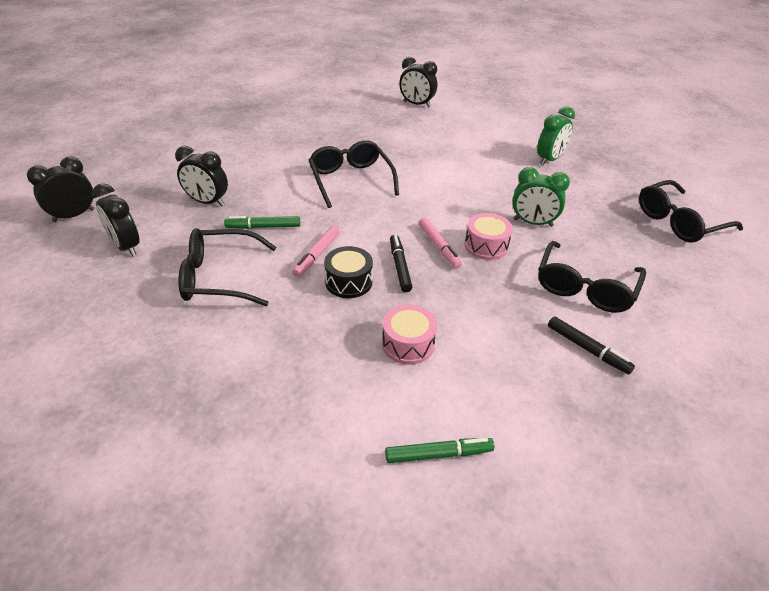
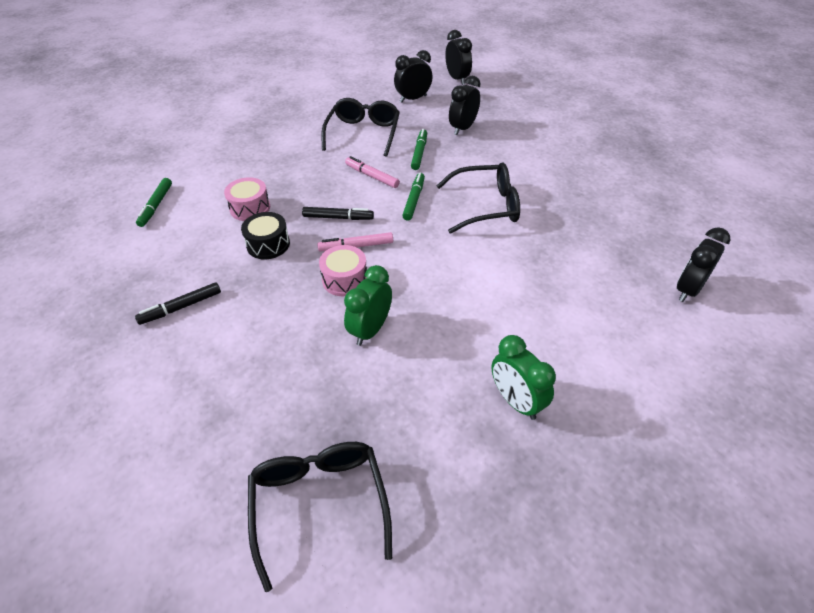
camera: 105 degrees right, 5 degrees up
(348, 282) = (331, 188): black drum -> black drum (268, 244)
(353, 221) = (414, 200): none -> green marker
(585, 287) = (251, 336): black glasses -> none

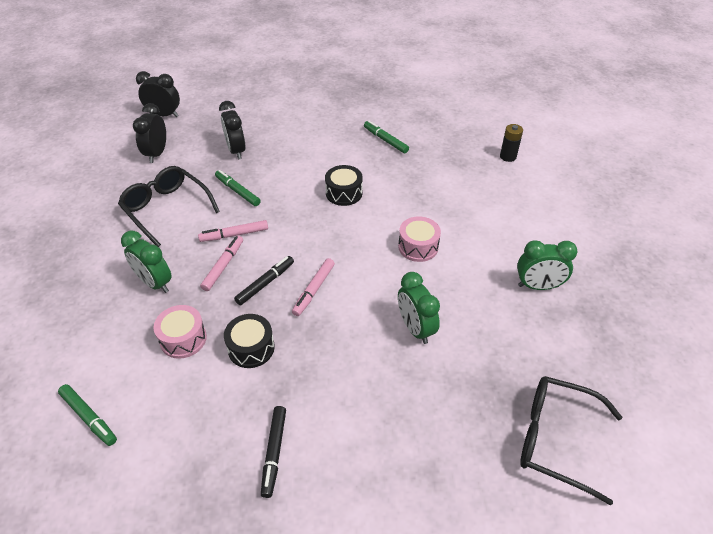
camera: 55 degrees left, 0 degrees up
(289, 168) = (155, 283): none -> green clock
(335, 188) = (223, 266): none -> pink marker
(345, 279) = (346, 316): pink drum -> pink drum (418, 247)
(414, 200) = (294, 226): green marker -> green marker (385, 140)
(486, 206) = (344, 193): black glasses -> black drum
(688, 290) = (508, 156): black clock -> black battery

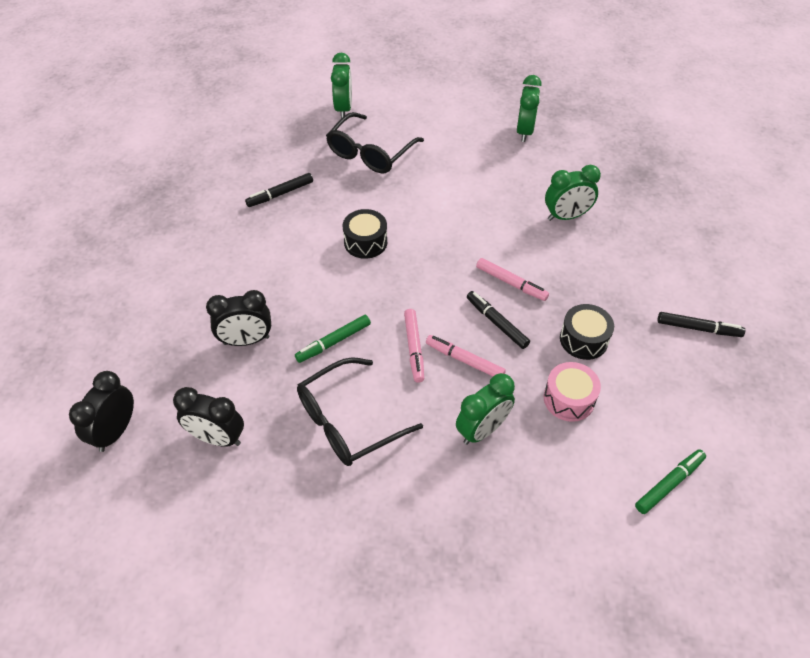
camera: 80 degrees left, 5 degrees up
(385, 140) = (280, 194): green marker -> black marker
(418, 247) = (463, 197): pink drum -> none
(508, 156) = (343, 109): black battery -> green clock
(556, 439) = (675, 159): black glasses -> black glasses (370, 153)

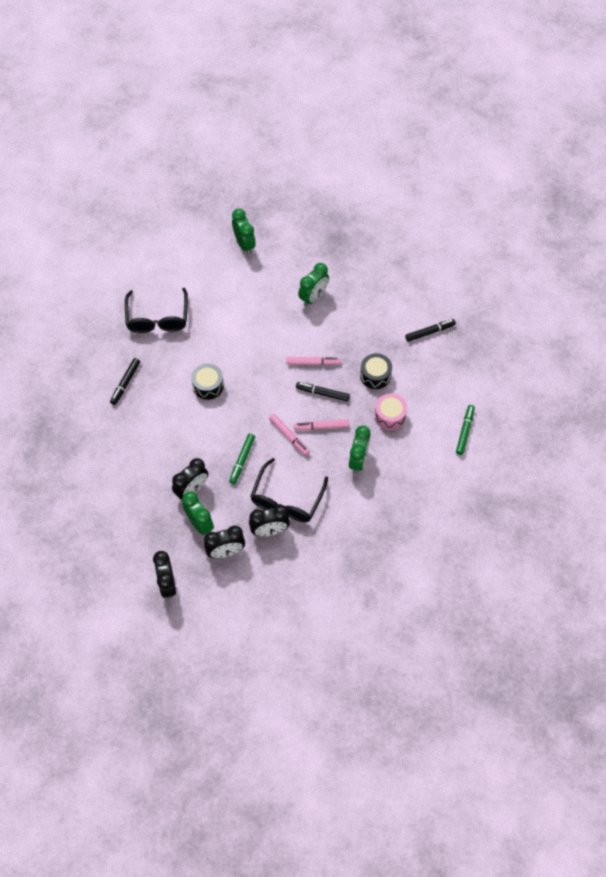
camera: 35 degrees left, 10 degrees up
(293, 447) = (269, 530): none -> black clock
(343, 109) = (109, 292): green clock -> green clock (199, 523)

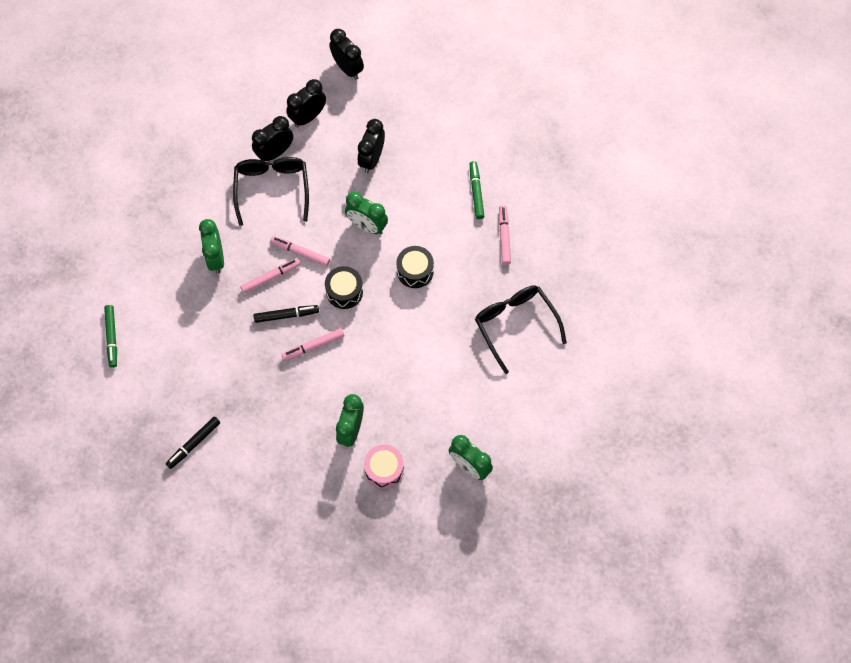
camera: 155 degrees right, 5 degrees up
(125, 383) = (504, 237): black marker -> pink marker
(199, 523) = (347, 132): green clock -> green clock (367, 226)
(242, 460) = (337, 208): green marker -> green marker (476, 192)
(375, 375) = (236, 361): black drum -> black drum (344, 291)
(390, 416) = (201, 321): pink drum -> pink drum (384, 469)

